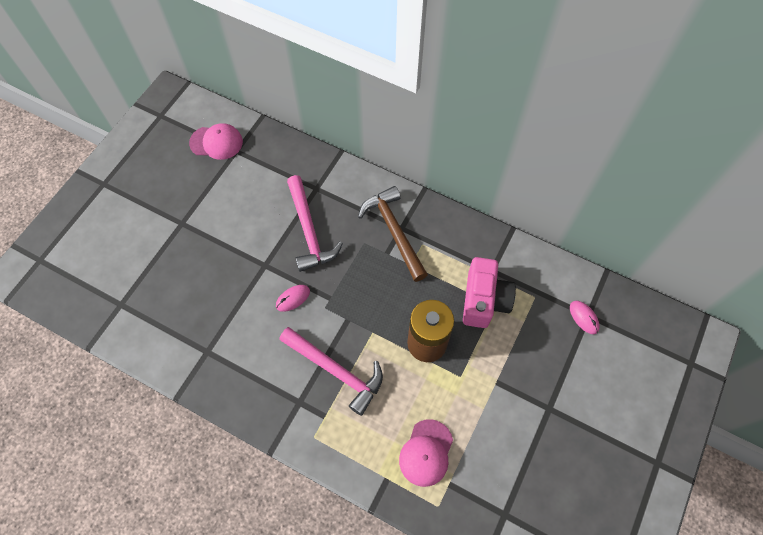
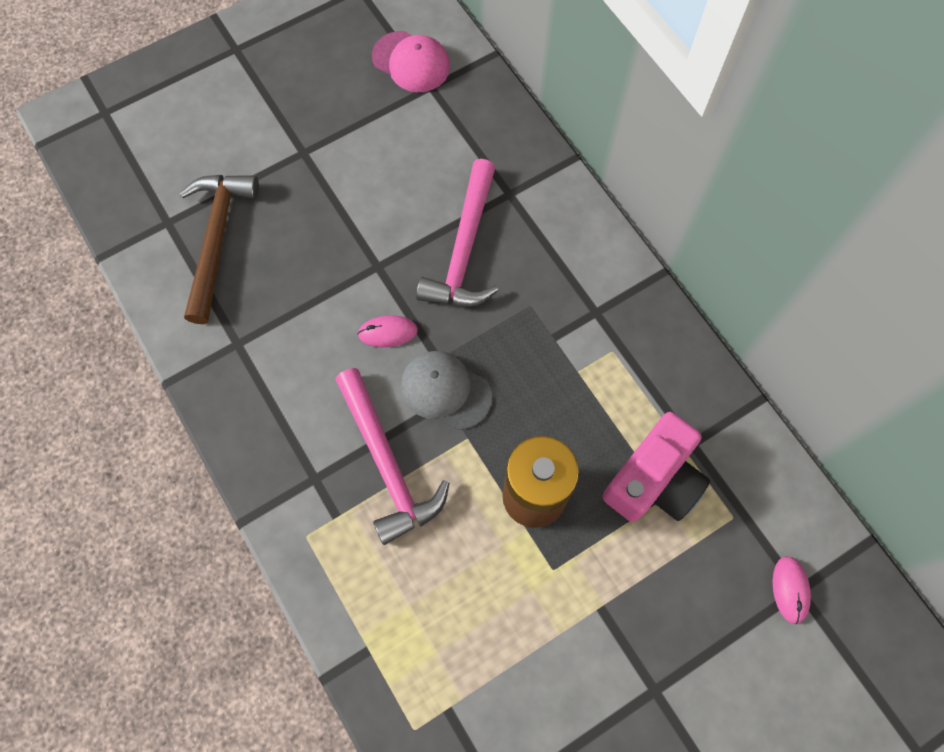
camera: 30 degrees right, 5 degrees up
(345, 313) = (445, 391): none -> grey cap
(394, 231) = (582, 312): brown hammer -> brown hammer (217, 239)
(426, 453) = (442, 647): pink cap -> none

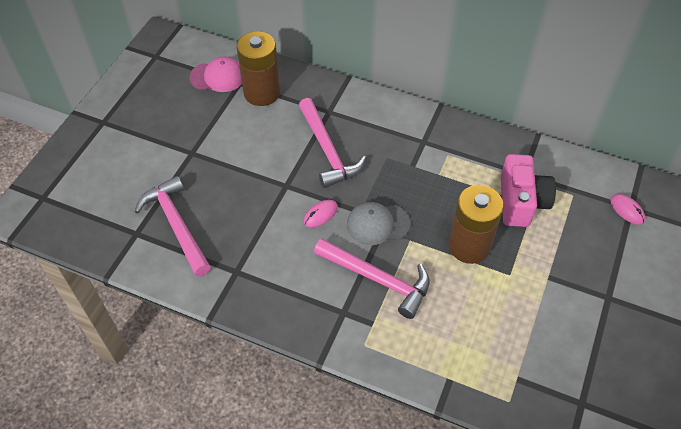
camera: 35 degrees left, 15 degrees down
(217, 239) = (177, 225): brown hammer -> pink hammer
(447, 117) = (262, 93): none -> brown battery

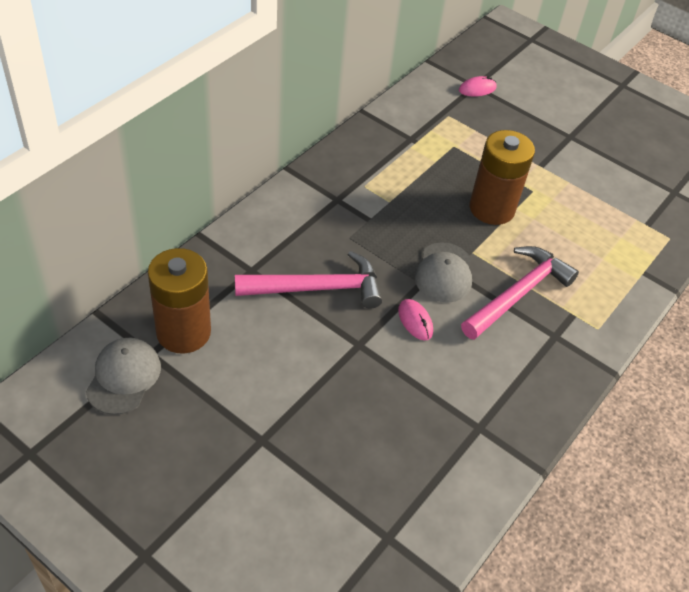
camera: 80 degrees left, 5 degrees down
(177, 225) = (387, 482): pink hammer -> none
(218, 77) = (123, 377): pink cap -> grey cap
(521, 201) = (446, 153): pink camera -> none

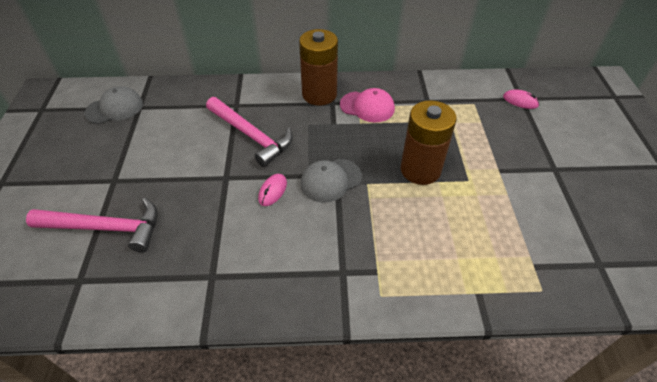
camera: 55 degrees right, 0 degrees up
(183, 332) = (165, 109): brown battery -> brown battery (319, 94)
(372, 181) = (367, 107): none -> pink cap
(518, 294) = (358, 228): pink hammer -> pink hammer (106, 228)

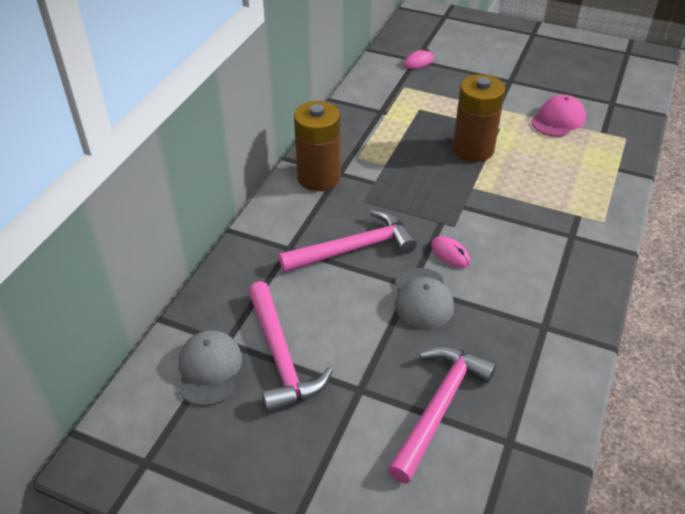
camera: 65 degrees left, 5 degrees down
(133, 134) = (280, 357): none -> pink hammer
(331, 180) = (456, 209): grey cap -> grey cap (422, 298)
(367, 107) = (363, 151): pink cap -> pink cap (558, 120)

